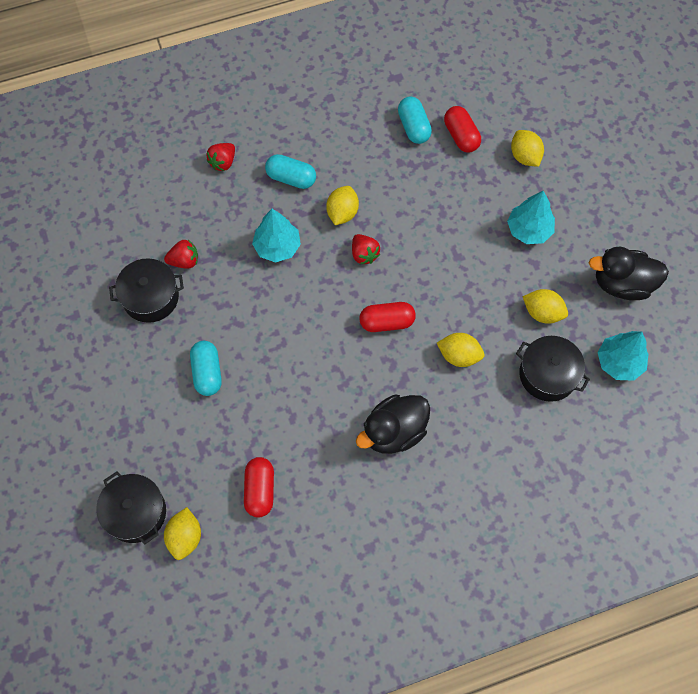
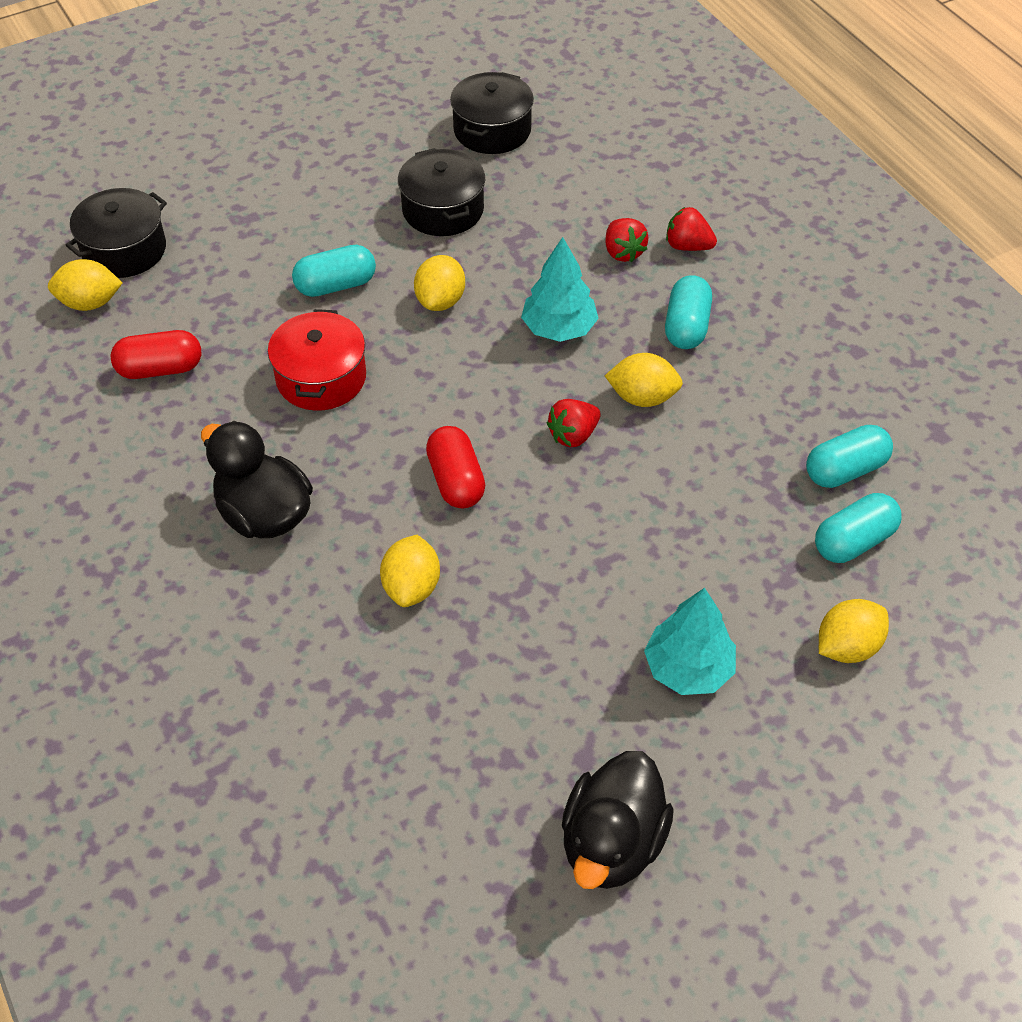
camera: 80 degrees right, 15 degrees down
(184, 261) = (509, 233): red strawberry -> red strawberry (623, 252)
(289, 389) = (321, 378): none -> red pot
(461, 136) = (853, 541): red capsule -> turquoise capsule
(542, 312) = (519, 707): yellow lemon -> yellow lemon (440, 301)
(548, 374) = (396, 727): black pot -> black pot (492, 130)
(619, 362) = (439, 849): turquoise tree -> none
(622, 284) = (612, 843): black duck -> black duck turned 150 degrees counterclockwise

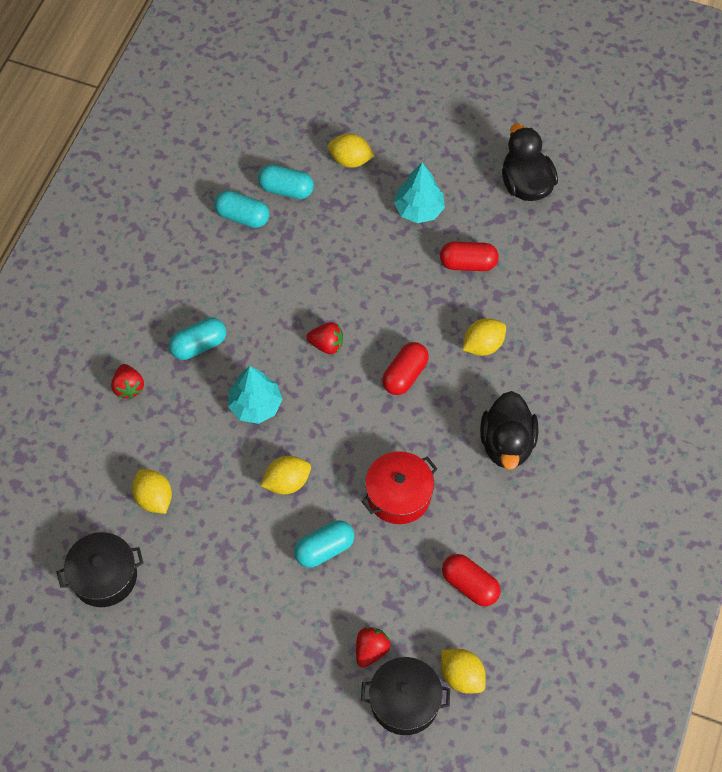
camera: 130 degrees left, 10 degrees up
(336, 285) = (324, 549): turquoise capsule -> turquoise capsule turned 60 degrees counterclockwise
(443, 209) = (208, 544): black pot -> none
(546, 662) = (468, 263): none -> red capsule
(612, 843) = (525, 184): black duck -> black duck turned 90 degrees counterclockwise
(623, 252) = (163, 417): red strawberry -> red strawberry (371, 650)
(642, 397) = (271, 331): yellow lemon -> yellow lemon (154, 498)

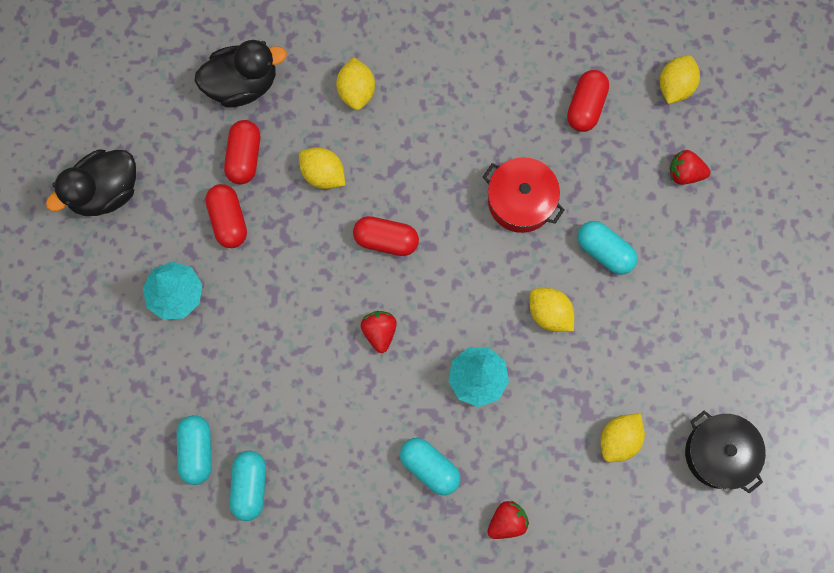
camera: 110 degrees left, 15 degrees up
(350, 160) = (133, 393): yellow lemon -> yellow lemon (356, 91)
(404, 701) = (719, 127): black pot -> none
(507, 443) = (426, 117): black duck -> black duck (242, 84)
(520, 291) = (244, 157): none -> red capsule

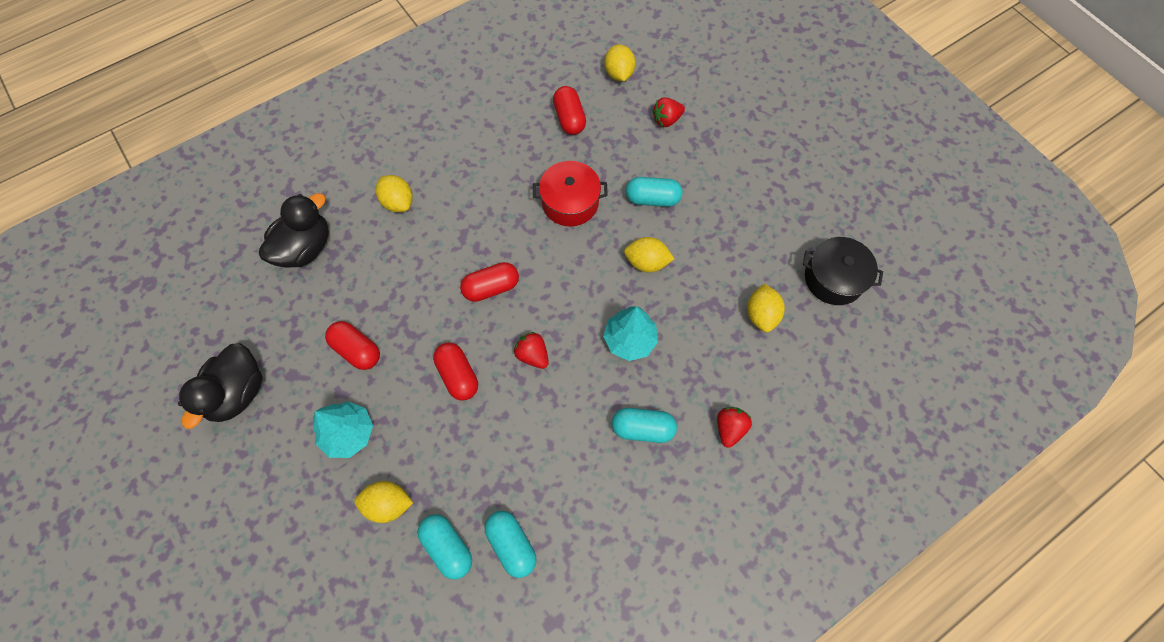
camera: 35 degrees left, 10 degrees down
(244, 157) = (340, 297): red capsule -> red capsule (458, 375)
(323, 174) = (411, 272): yellow lemon -> yellow lemon (388, 504)

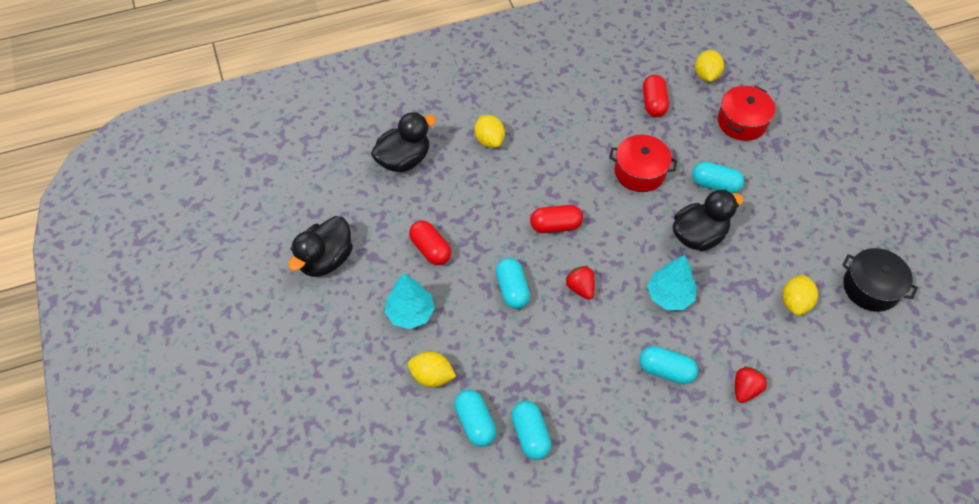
camera: 15 degrees right, 10 degrees down
(458, 375) = (512, 289): red capsule -> turquoise capsule
(646, 262) = (698, 236): yellow lemon -> black duck
(666, 120) = (742, 122): red strawberry -> red pot

